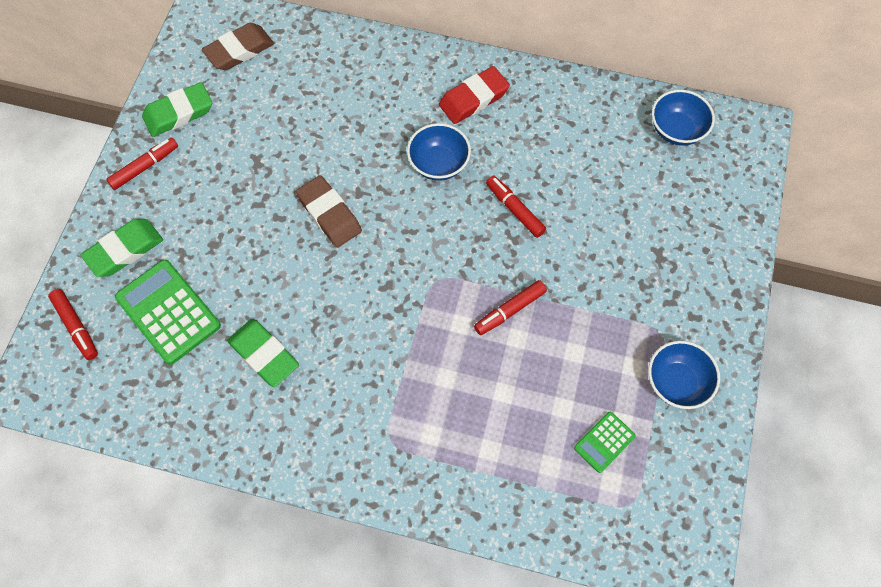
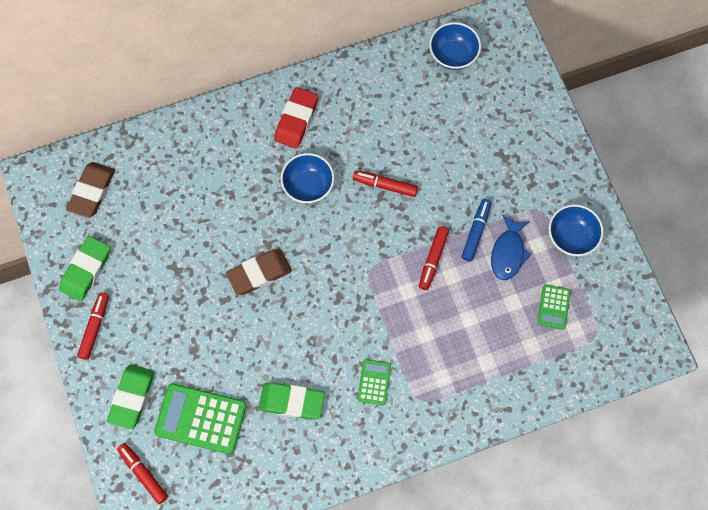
camera: 35 degrees left, 5 degrees up
(76, 327) = (143, 474): red marker -> red marker turned 150 degrees counterclockwise
(329, 214) = (259, 273): brown eraser -> brown eraser turned 45 degrees counterclockwise
(358, 391) = (374, 382): none -> green calculator
(575, 312) = (476, 232): none -> blue marker
(595, 354) = (508, 253): none -> blue fish

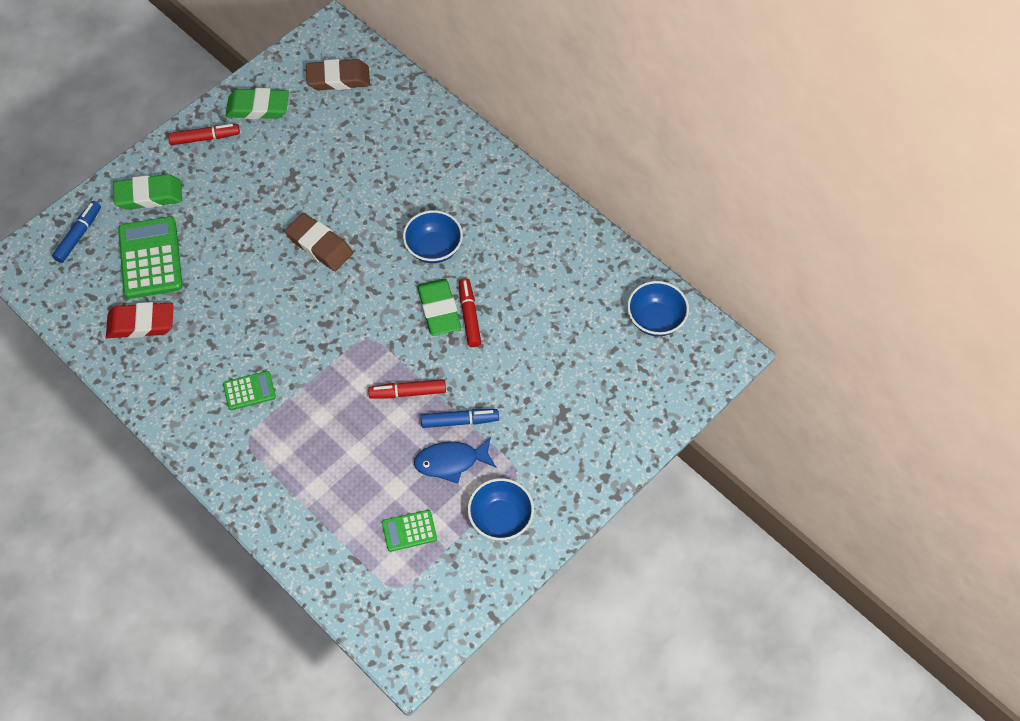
camera: 65 degrees right, 10 degrees down
(143, 474) = (79, 235): red marker -> blue marker
(291, 402) = (198, 327): green eraser -> green eraser (439, 310)
(296, 120) = (500, 209): red eraser -> red eraser (141, 323)

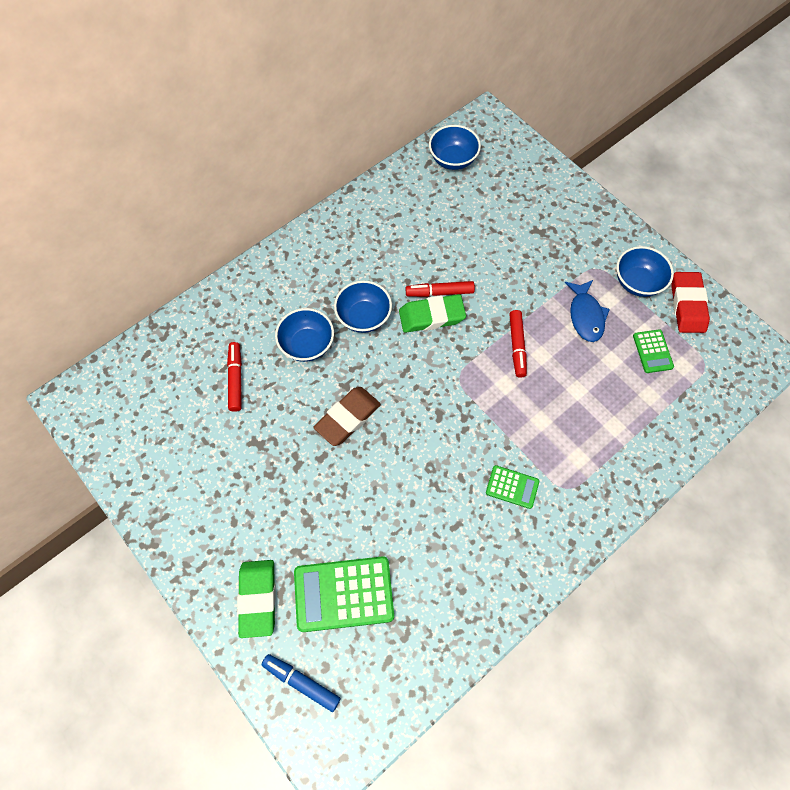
camera: 85 degrees left, 5 degrees up
(141, 323) = (427, 601): red eraser -> red eraser (687, 305)
(205, 138) = (189, 535): red marker -> red marker (236, 379)
(249, 391) = (512, 487): green calculator -> green calculator turned 120 degrees clockwise
(258, 108) = (159, 477): green eraser -> none
(338, 78) = (138, 394): brown eraser -> none
(398, 203) = (307, 344): none -> blue bowl
(459, 421) = (546, 307): blue marker -> none

